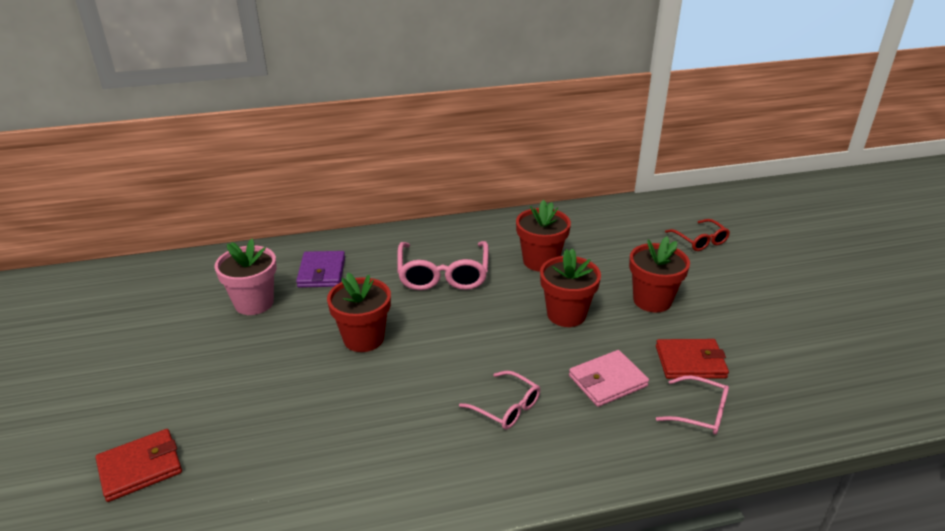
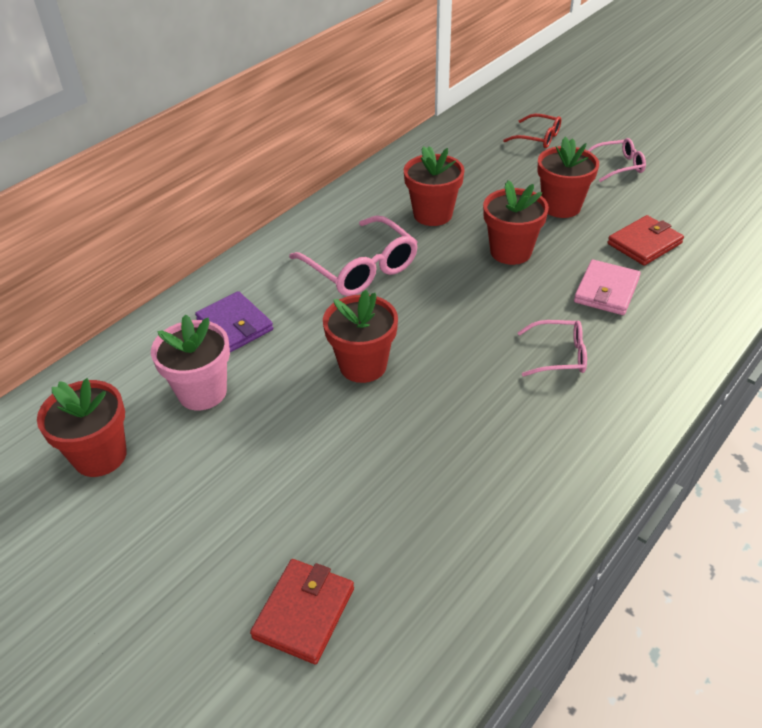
camera: 35 degrees left, 10 degrees up
(161, 309) = (100, 456): none -> red flower pot
(699, 412) = (693, 279): pink glasses -> pink glasses (618, 166)

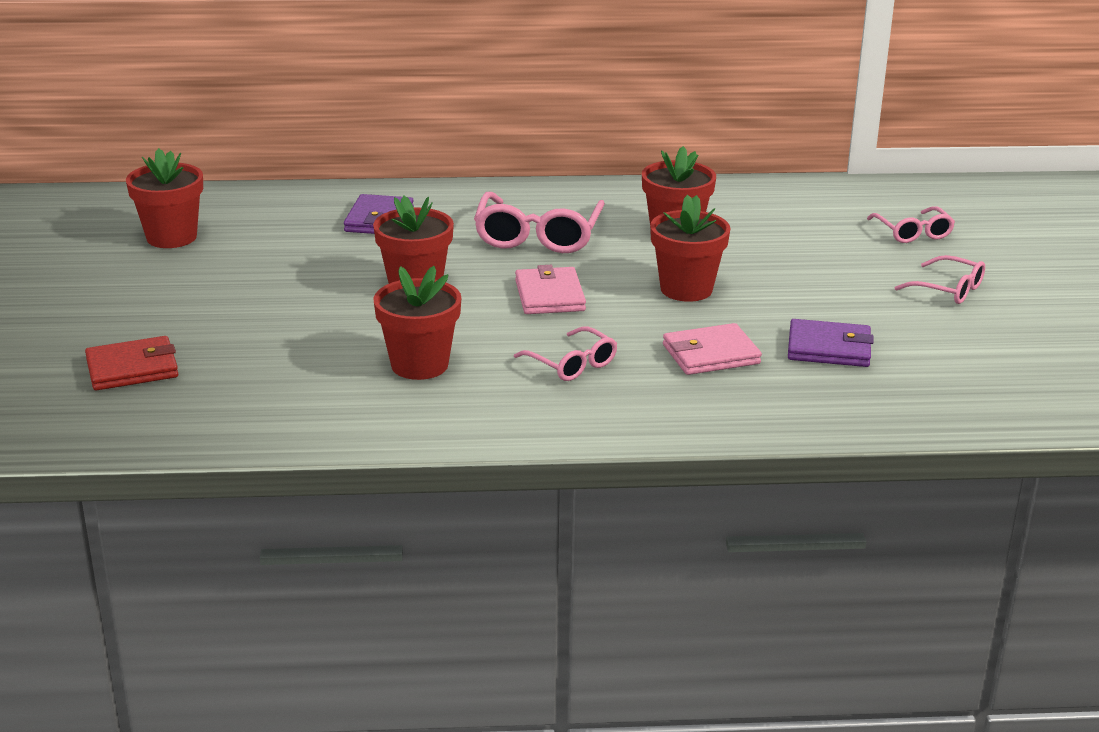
camera: 45 degrees right, 15 degrees down
(202, 392) = (286, 241): pink flower pot -> none
(452, 311) = (549, 295): none -> pink wallet
(537, 138) = (912, 232): red glasses -> pink glasses
(561, 206) = (810, 286): red flower pot -> red flower pot (419, 365)
(644, 243) = (829, 348): red wallet -> purple wallet

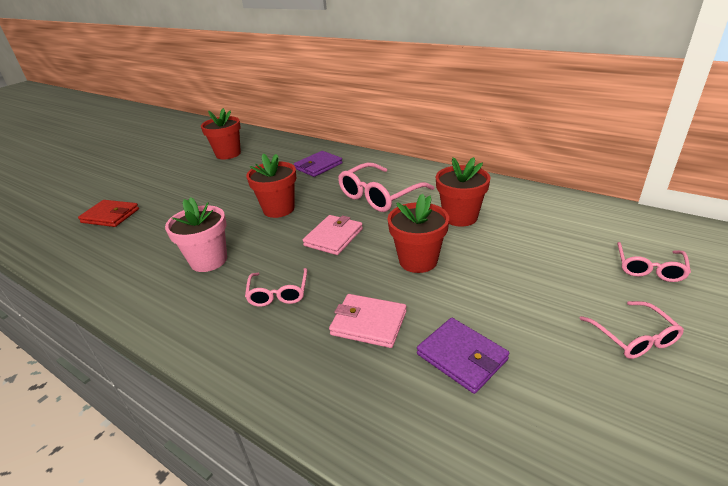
camera: 40 degrees right, 5 degrees up
(419, 365) = (209, 260): red flower pot -> pink flower pot

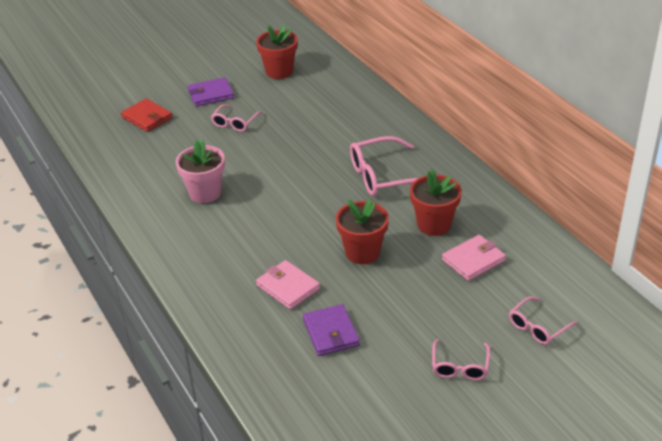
camera: 25 degrees right, 5 degrees up
(278, 209) = (286, 160): red flower pot -> none
(278, 293) = (240, 241): pink glasses -> pink glasses (235, 123)
(318, 166) = (354, 119): purple wallet -> purple wallet (211, 94)
(333, 237) = (313, 206): pink wallet -> pink wallet (473, 260)

